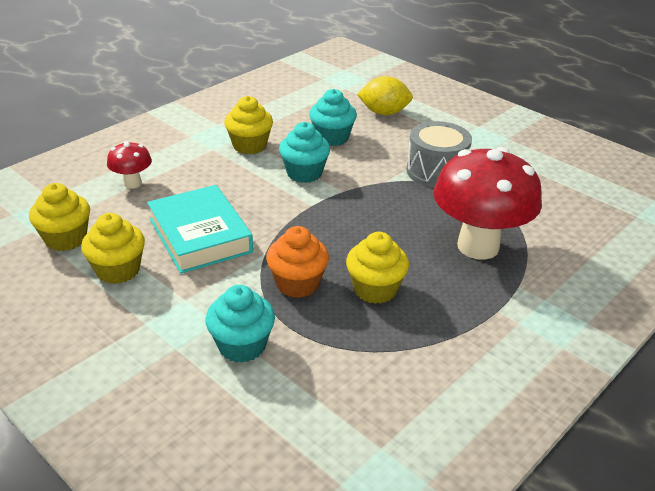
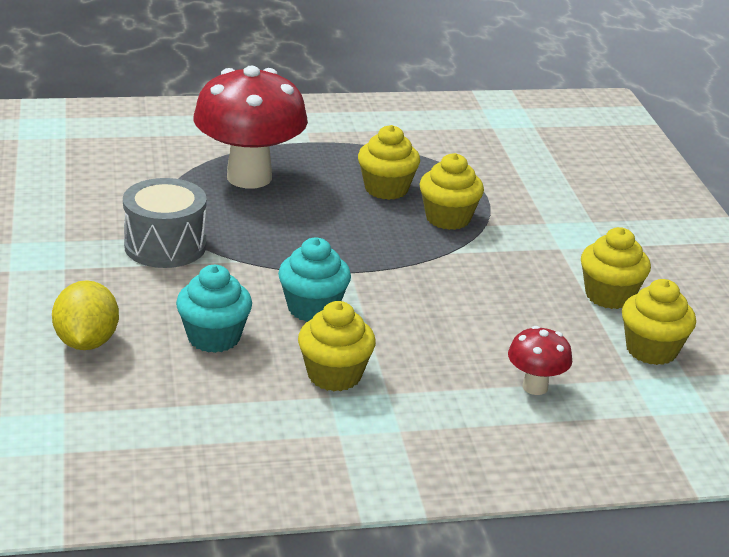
camera: 145 degrees left, 5 degrees down
(200, 235) = (501, 293): turquoise book -> none
(242, 345) = (537, 202): turquoise cupcake -> none
(297, 284) = (448, 218): orange cupcake -> yellow cupcake
(384, 113) = (86, 342): yellow lemon -> yellow lemon turned 45 degrees clockwise

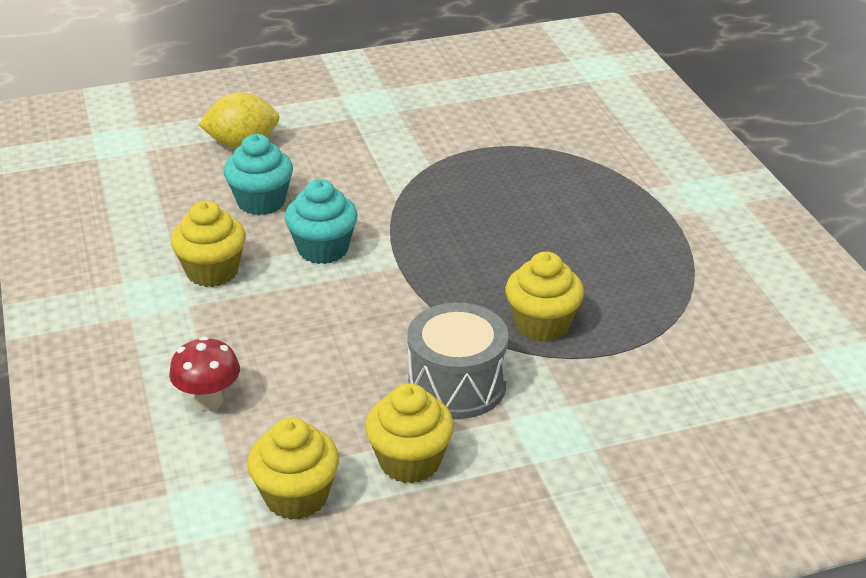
camera: 85 degrees right, 5 degrees up
(165, 246) = (408, 158): grey drum -> grey drum (457, 385)
(249, 177) = (565, 186): red mushroom -> none
(386, 189) = (589, 276): yellow cupcake -> none

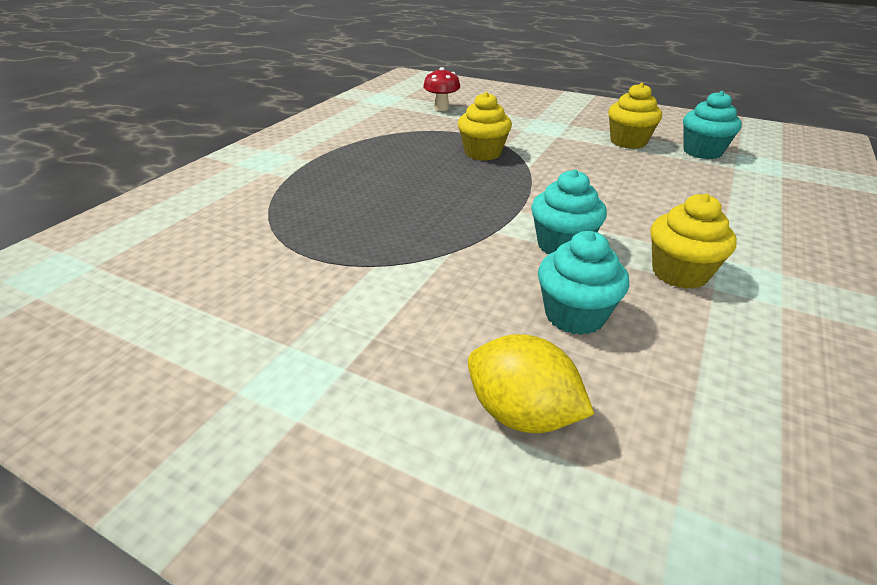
camera: 135 degrees left, 0 degrees up
(209, 401) = (733, 199): red mushroom -> red mushroom (441, 108)
(296, 497) = (702, 152): yellow cupcake -> turquoise cupcake
(457, 385) = (567, 152): grey drum -> none

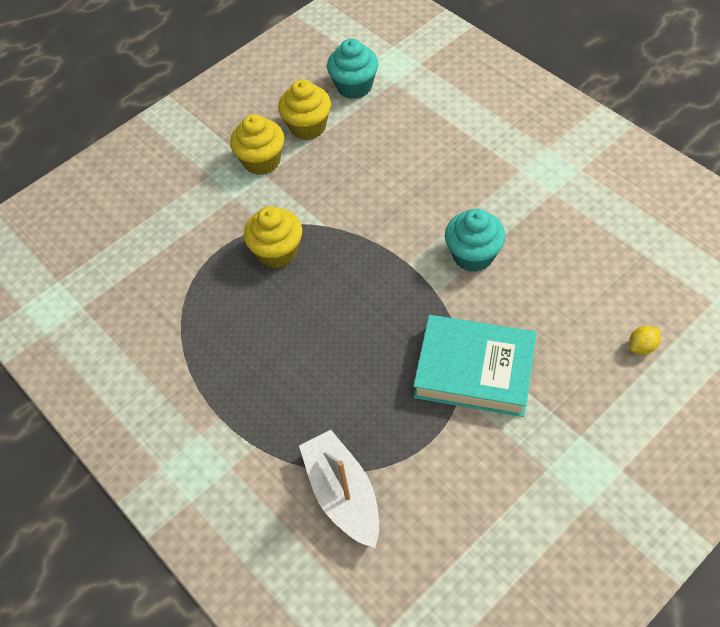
camera: 65 degrees left, 20 degrees up
(244, 221) = (343, 494): none -> white boat
(409, 270) = (474, 370): none -> turquoise book
(441, 108) = (126, 252): red mushroom -> none
(521, 413) = (642, 346): yellow lemon -> yellow lemon, size x0.50
(574, 315) = (560, 283): turquoise cupcake -> none
(679, 273) = (531, 202): yellow cupcake -> yellow cupcake (262, 161)

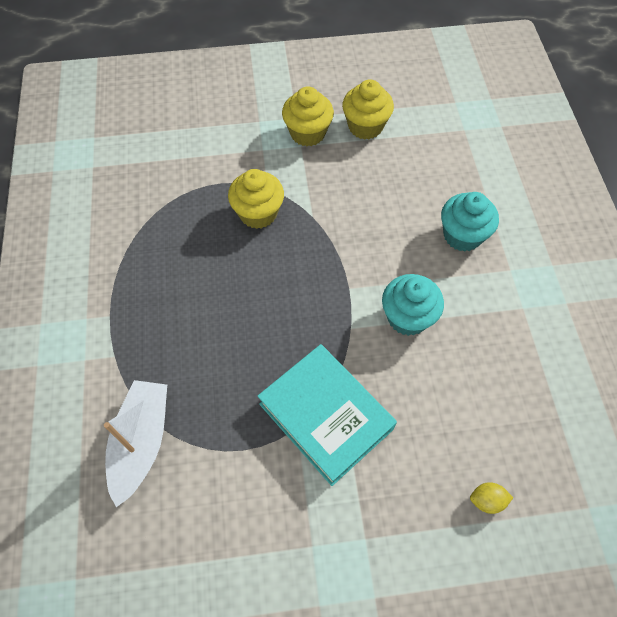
camera: 30 degrees right, 5 degrees up
(354, 86) = (430, 114): turquoise cupcake -> turquoise cupcake (462, 235)

